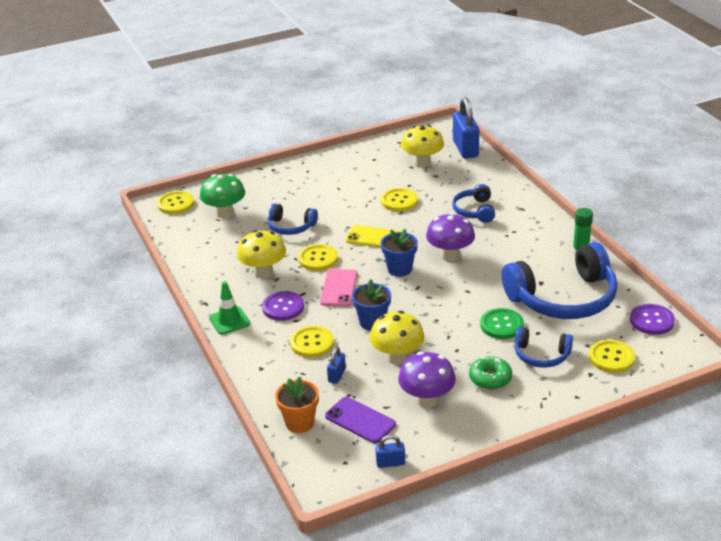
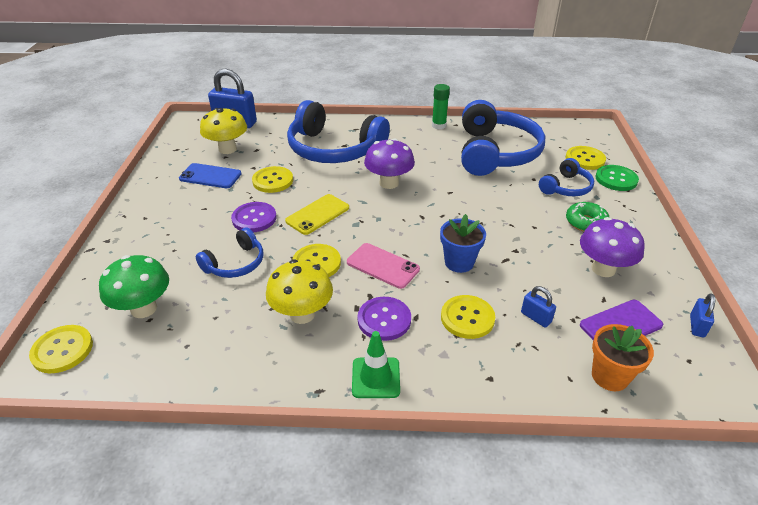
camera: 65 degrees left, 5 degrees up
(379, 172) = (210, 176): none -> blue phone
(397, 357) = (527, 265): yellow mushroom -> none
(399, 269) = (384, 217): blue flower pot -> none
(474, 211) = (334, 149): blue headphones -> blue headphones, size x2.00
(501, 325) = (512, 192): green button -> green button (616, 179)
(652, 321) = (548, 129): purple button -> purple button (254, 218)

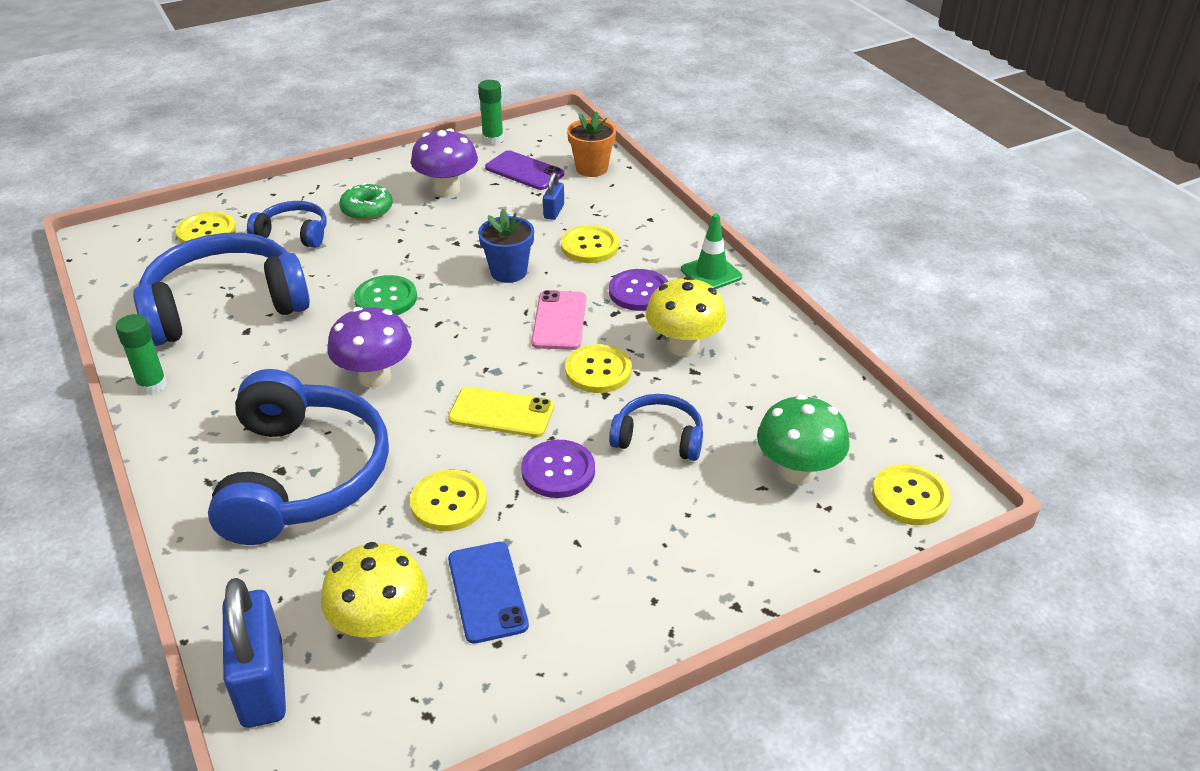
camera: 120 degrees left, 0 degrees up
(616, 179) = (250, 204): green button -> green button (386, 298)
(697, 326) = (493, 139): blue padlock -> green glue stick

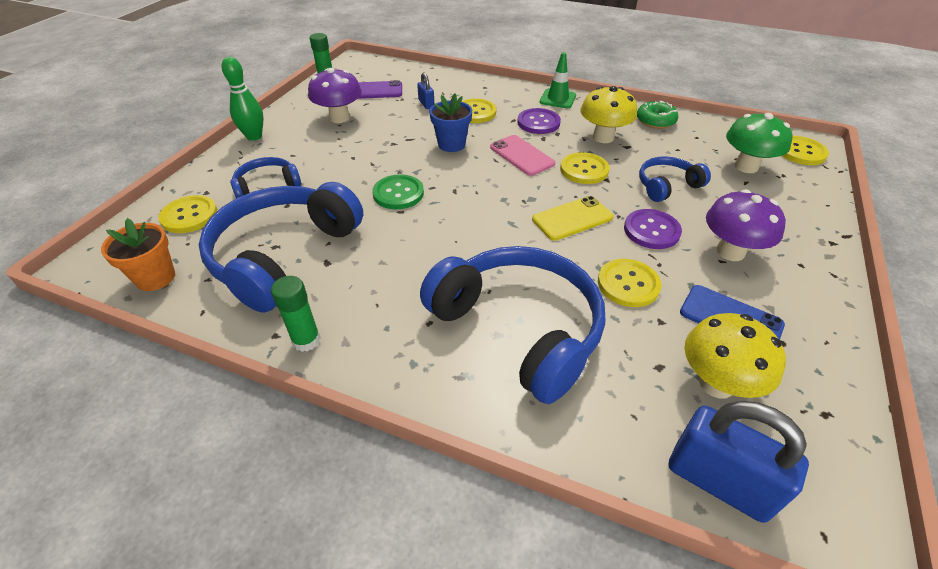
camera: 40 degrees left, 5 degrees up
(348, 175) = (254, 136): none -> green bowling pin
(367, 210) = (301, 150): green donut -> green donut (655, 121)
(375, 377) = (466, 241): purple mushroom -> purple mushroom (730, 251)
(591, 168) = (412, 75): orange flower pot -> orange flower pot (155, 278)

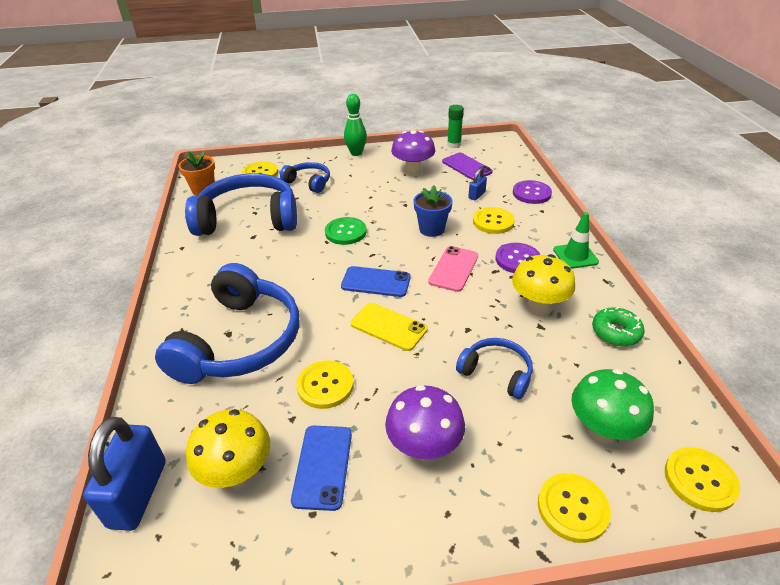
camera: 60 degrees right, 5 degrees down
(306, 340) = (183, 259): green glue stick -> none
(501, 203) = (376, 282): none -> blue phone
(584, 170) = (468, 311): yellow button -> yellow button (572, 508)
(651, 230) = (412, 381): purple button -> purple button (531, 193)

